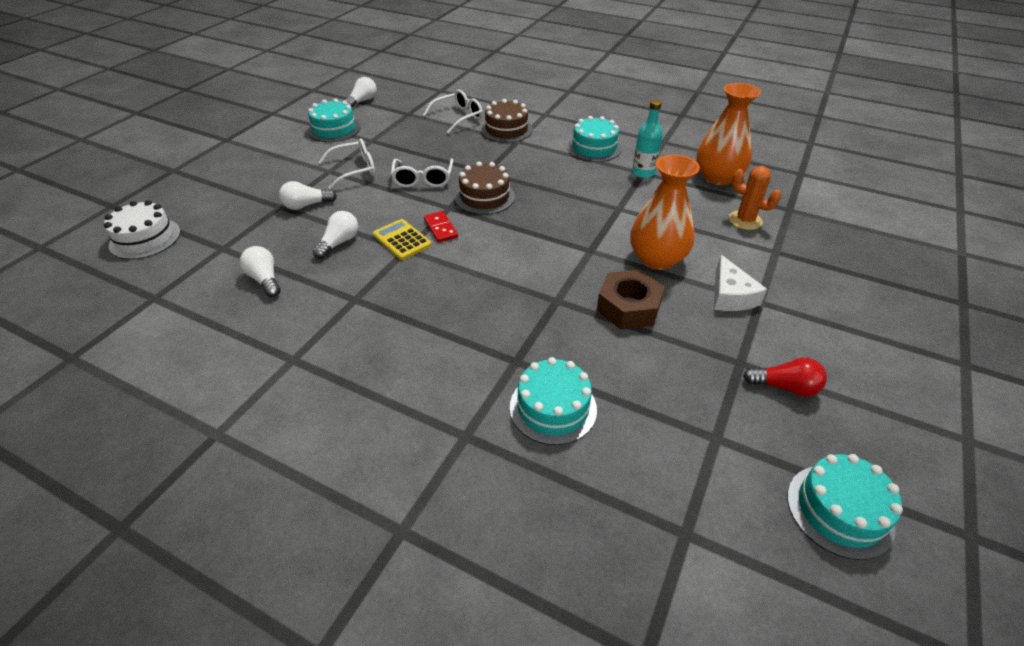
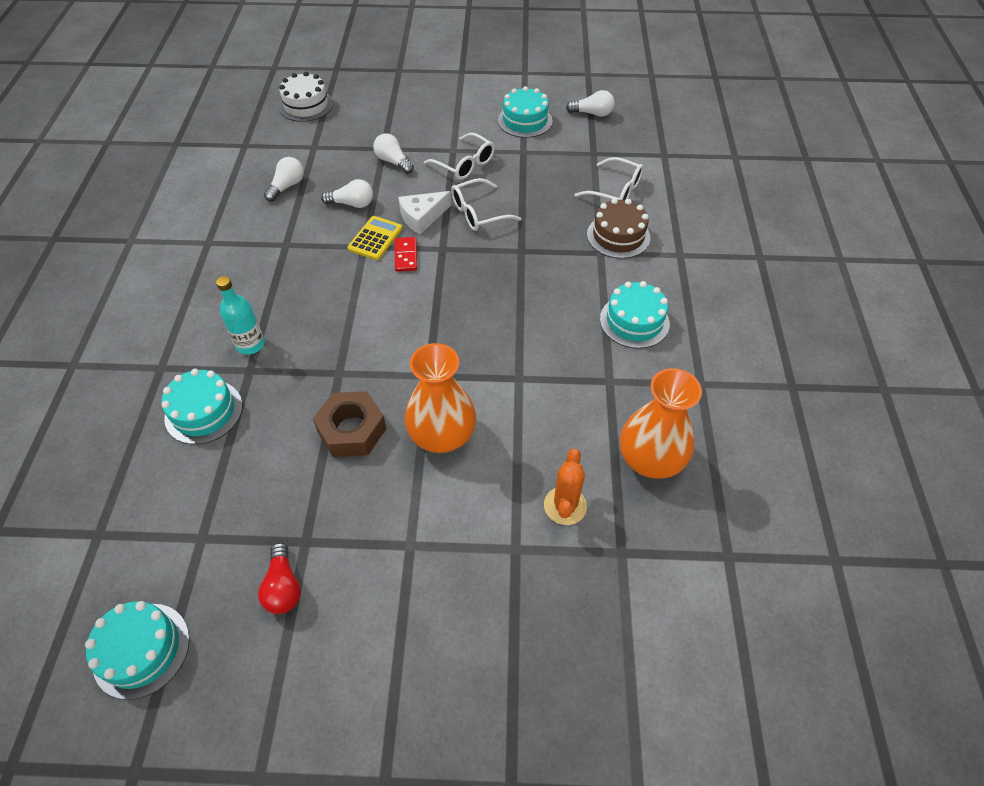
camera: 65 degrees right, 10 degrees up
(440, 228) = (406, 256): red domino -> red domino turned 45 degrees counterclockwise
(484, 197) = (475, 266): brown cake -> none
(643, 172) = (609, 381): turquoise bottle -> turquoise bottle (250, 344)
(730, 295) = (408, 515): white cheese -> white cheese (422, 217)

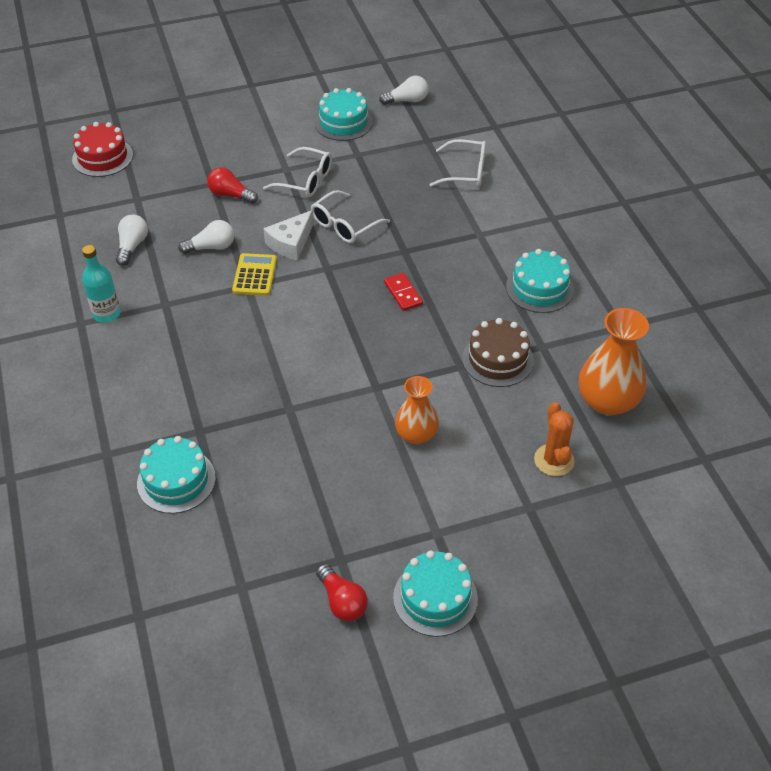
camera: 20 degrees left, 5 degrees down
(141, 650) = (242, 692): turquoise cake -> turquoise cake (435, 598)
(250, 344) = (186, 407): turquoise bottle -> turquoise bottle (106, 314)
(306, 105) = (102, 157): white cake -> red cake
(352, 430) = (330, 455): brown nut -> none
(393, 162) = (230, 195): white light bulb -> red light bulb
(406, 256) = (294, 284): red domino -> red domino (403, 293)
(442, 435) = (416, 434): orange vase -> orange vase, size x0.64
(618, 236) = (488, 214): brown cake -> brown cake (497, 359)

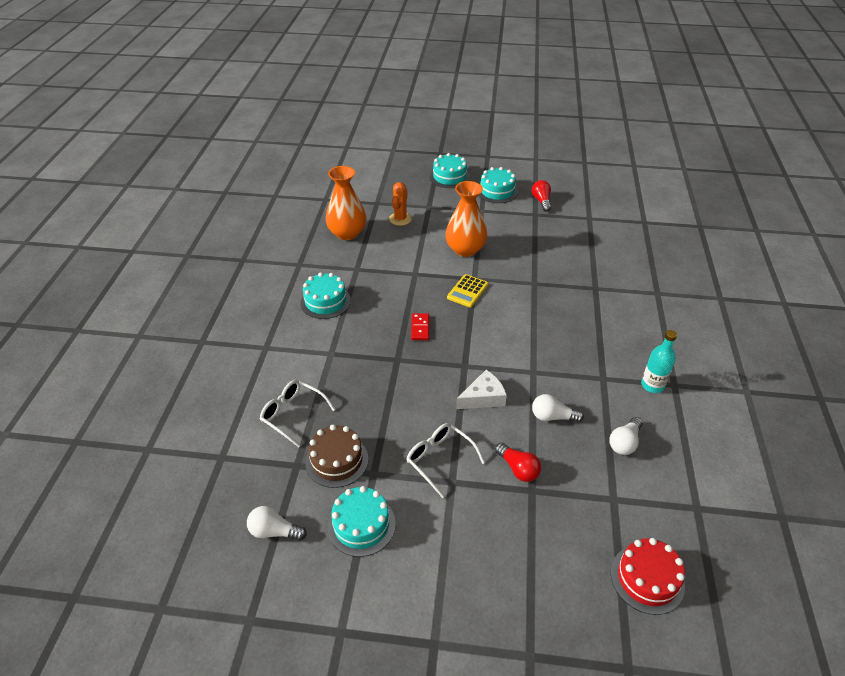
camera: 155 degrees left, 5 degrees down
(176, 480) = (615, 268): turquoise cake -> turquoise cake (449, 177)
(255, 275) = (524, 378): yellow calculator -> yellow calculator (467, 291)
(344, 225) = (430, 398): white glasses -> none
(416, 434) = (465, 249): orange vase -> orange vase, size x1.55
(497, 359) = (389, 270): brown cake -> brown cake (337, 460)

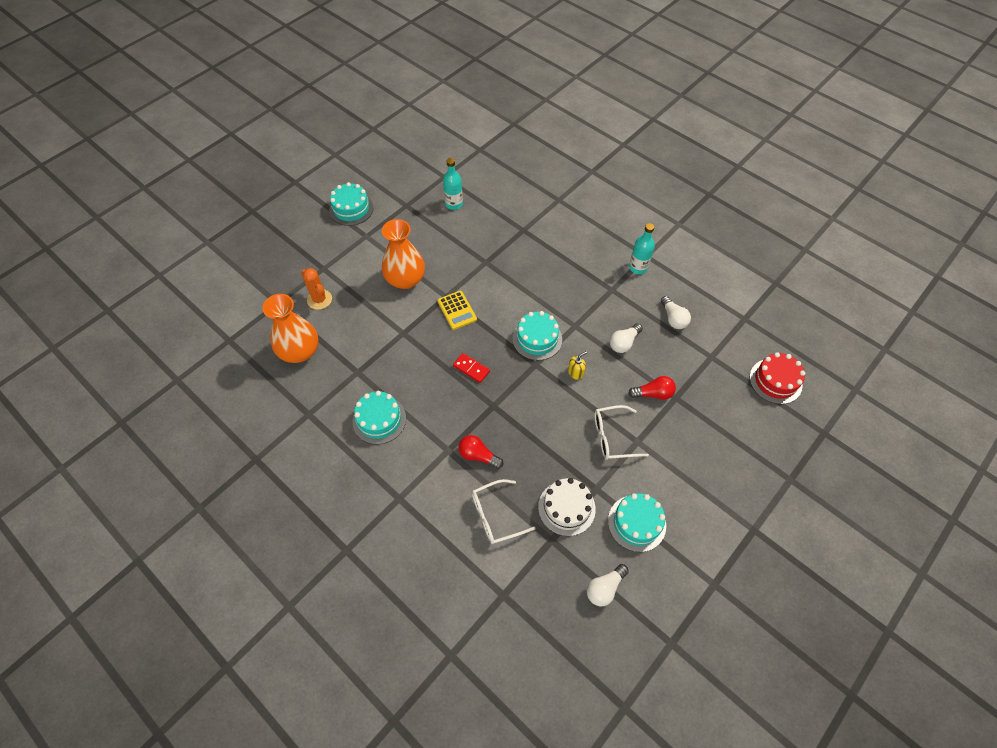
camera: 55 degrees left, 15 degrees up
(337, 460) = (566, 508): brown cake -> white cake
(449, 177) = (296, 227): turquoise cake -> turquoise cake (537, 339)
(483, 397) = (576, 373): white cheese -> yellow soap dispenser
(541, 201) = (394, 190): red light bulb -> red light bulb (478, 455)
(569, 237) = (454, 204): none -> turquoise bottle

